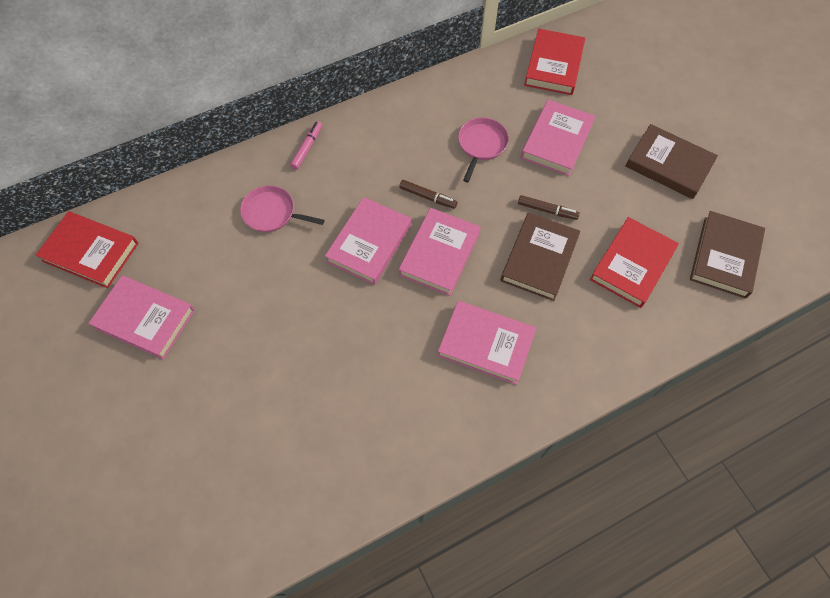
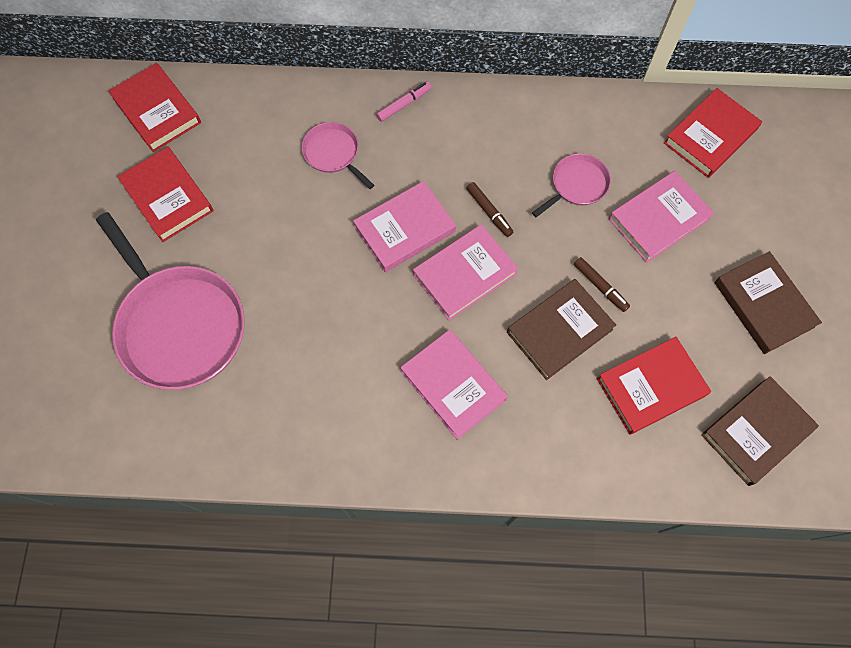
camera: 30 degrees right, 5 degrees up
(145, 319) = (168, 197): pink book -> red book
(222, 422) = (179, 325): none -> pink pan

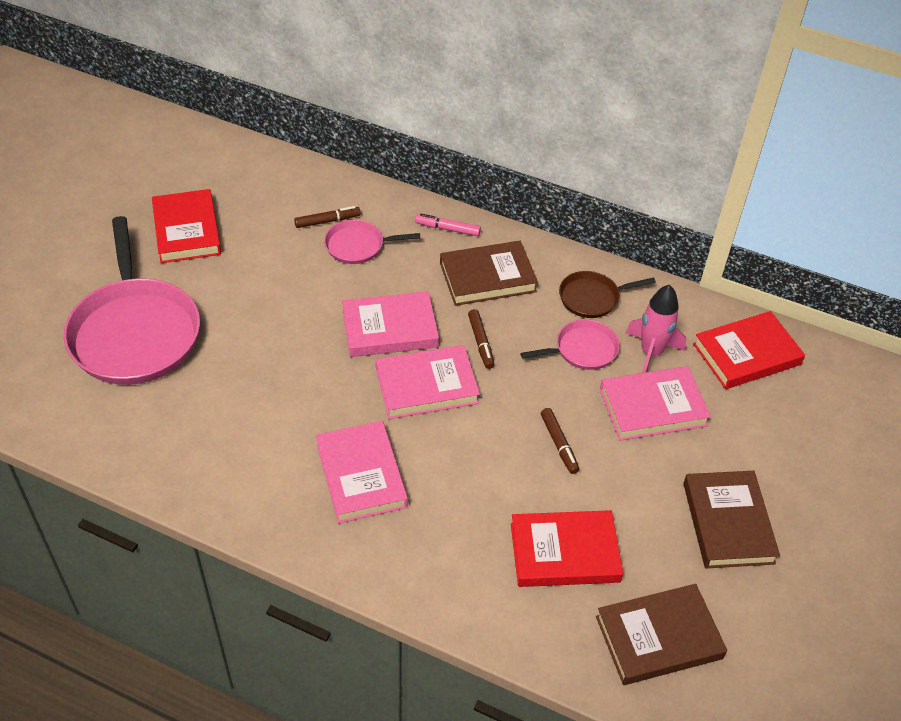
camera: 20 degrees right, 20 degrees down
(157, 110) = (218, 163): red book -> none
(292, 137) = (327, 221): none -> brown marker
(333, 153) = (358, 246): pink pan -> pink pan turned 75 degrees counterclockwise
(404, 104) = (447, 229): pink marker -> pink marker turned 150 degrees counterclockwise
(559, 331) = (495, 467): brown book -> brown book (487, 277)
(561, 129) = (592, 298): none -> brown pan
(634, 166) = (651, 353): none -> pink rocket

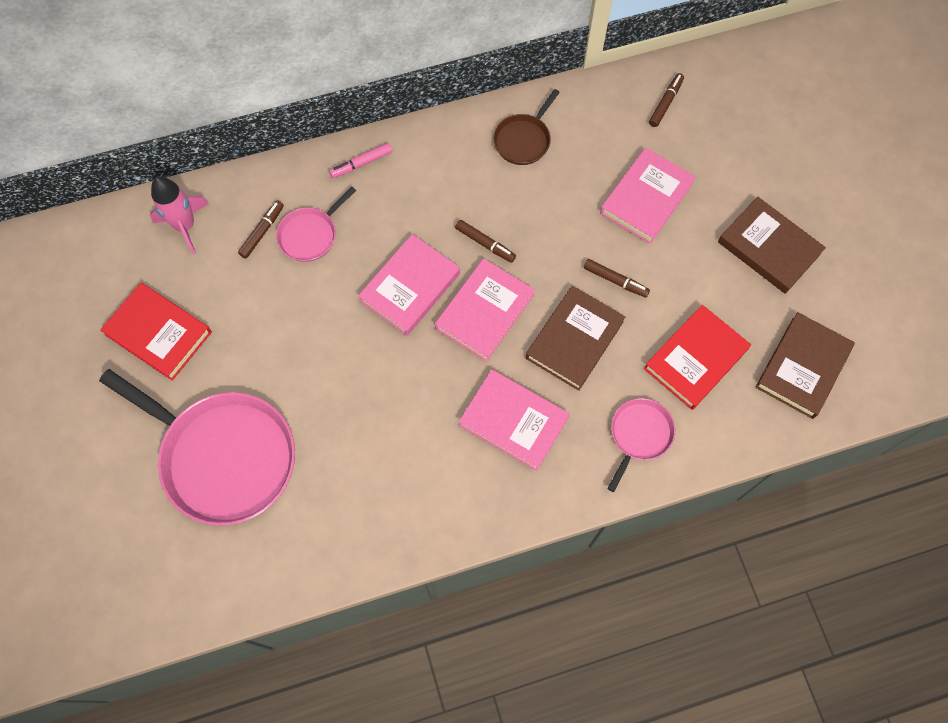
camera: 40 degrees left, 20 degrees up
(487, 277) = (434, 183): brown book -> brown book (574, 340)
(582, 349) = (558, 190): pink pan -> pink pan (639, 435)
(651, 353) = (605, 154): pink rocket -> pink rocket (185, 226)
(746, 354) = (665, 103): red book -> brown marker

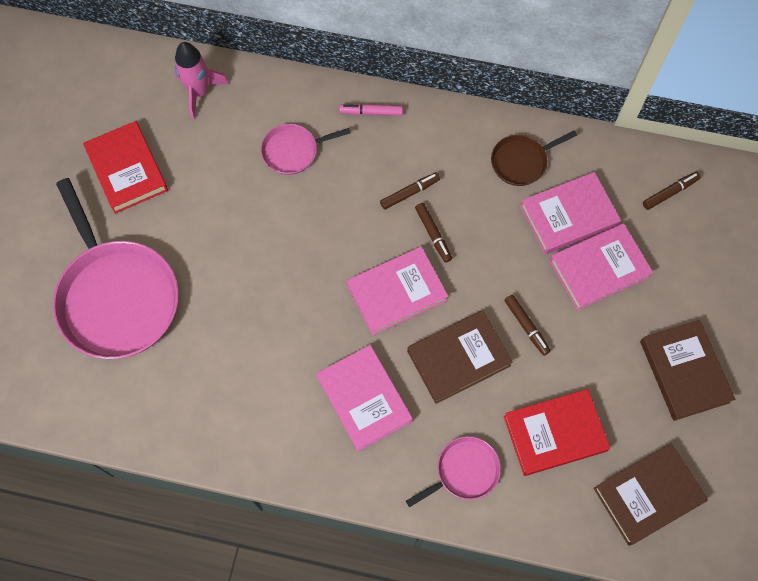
camera: 30 degrees right, 0 degrees up
(262, 232) = (256, 128): brown marker -> brown marker (410, 193)
(410, 287) = (348, 238): pink book -> pink book (568, 216)

